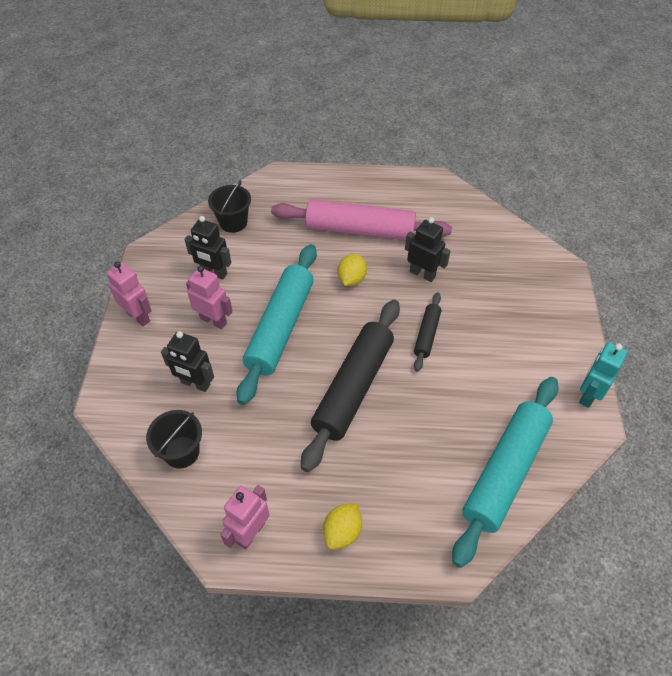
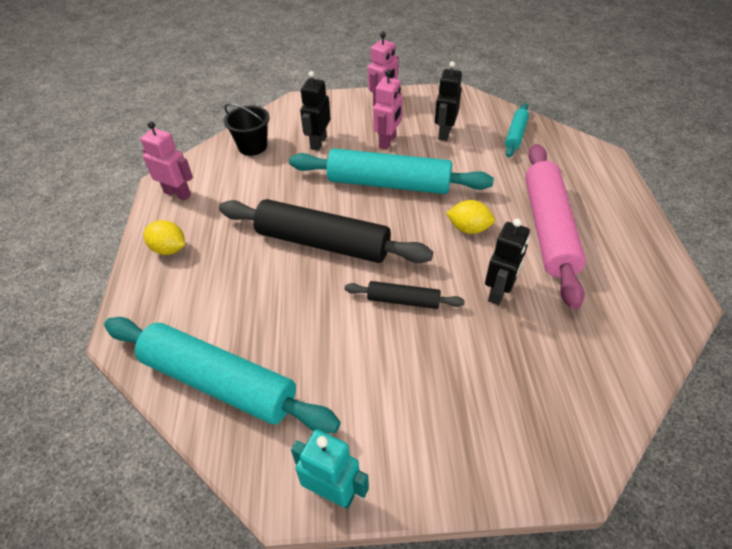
camera: 85 degrees right, 5 degrees down
(233, 222) = (515, 135): black bucket -> turquoise rolling pin

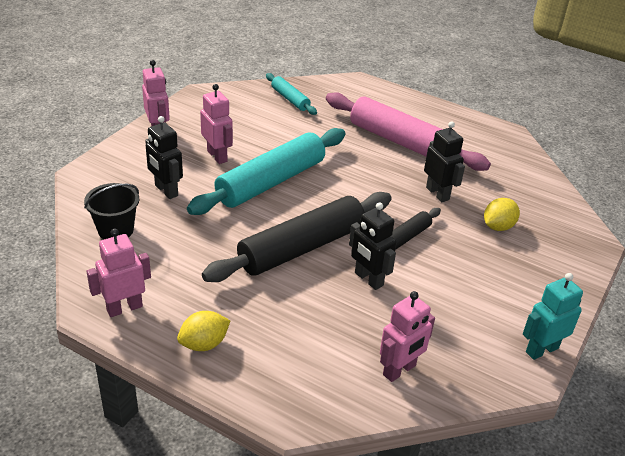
camera: 60 degrees left, 10 degrees down
(219, 381) = (399, 370): turquoise rolling pin -> pink robot
(444, 133) = (244, 126): black robot -> black robot (368, 279)
(468, 228) = (365, 173): yellow lemon -> yellow lemon (498, 226)

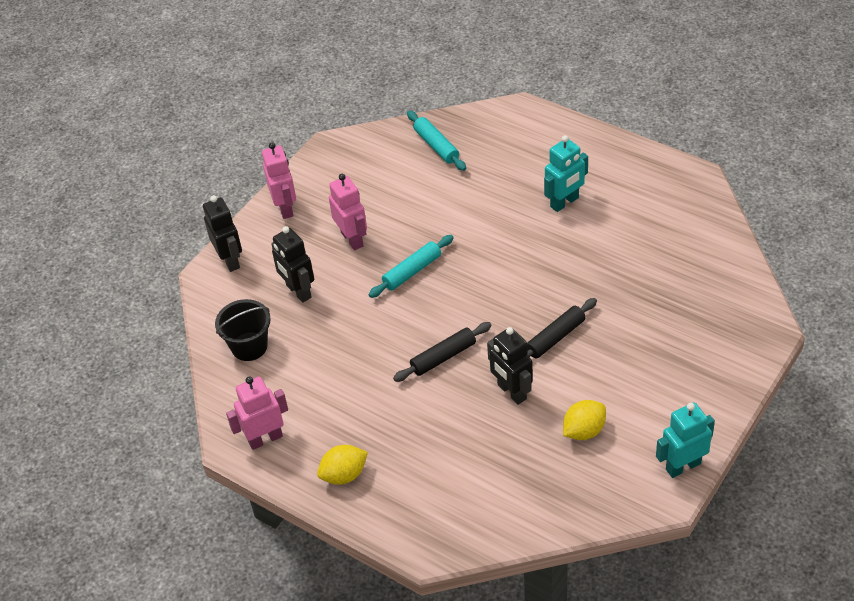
camera: 10 degrees right, 10 degrees up
(271, 182) = (412, 271): turquoise rolling pin -> turquoise rolling pin, size x0.49
(302, 248) = (443, 357): black rolling pin -> black rolling pin, size x0.49
(399, 370) = (534, 495): pink robot -> none
(401, 142) = (564, 202): pink rolling pin -> turquoise robot
(437, 193) = (599, 274): black robot -> black robot (230, 260)
(498, 226) = (661, 315): yellow lemon -> yellow lemon (584, 431)

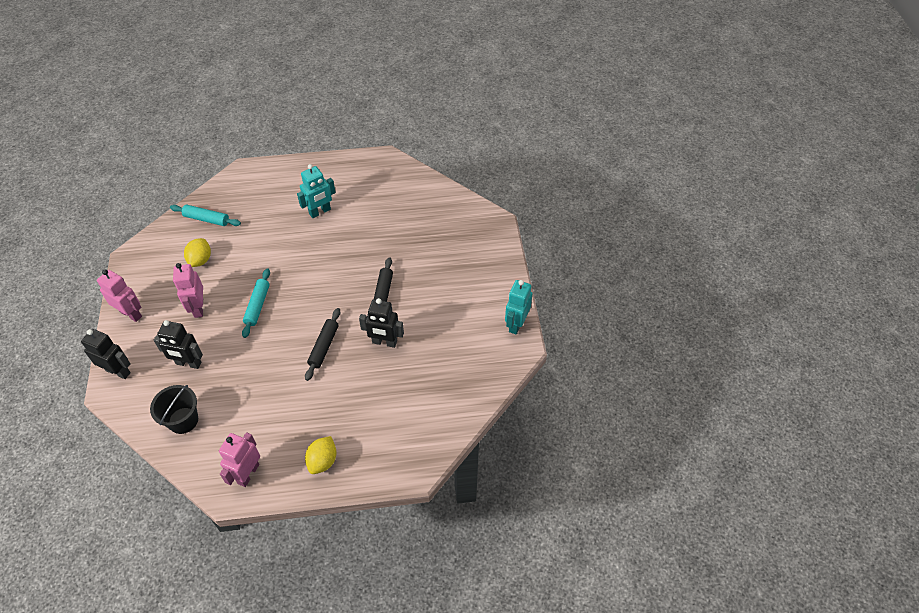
camera: 45 degrees left, 5 degrees up
(352, 239) = (198, 308): pink robot -> pink robot turned 120 degrees counterclockwise
(564, 202) = (320, 212): turquoise robot -> turquoise robot turned 45 degrees clockwise
(584, 431) = (446, 338): yellow lemon -> yellow lemon (200, 260)

